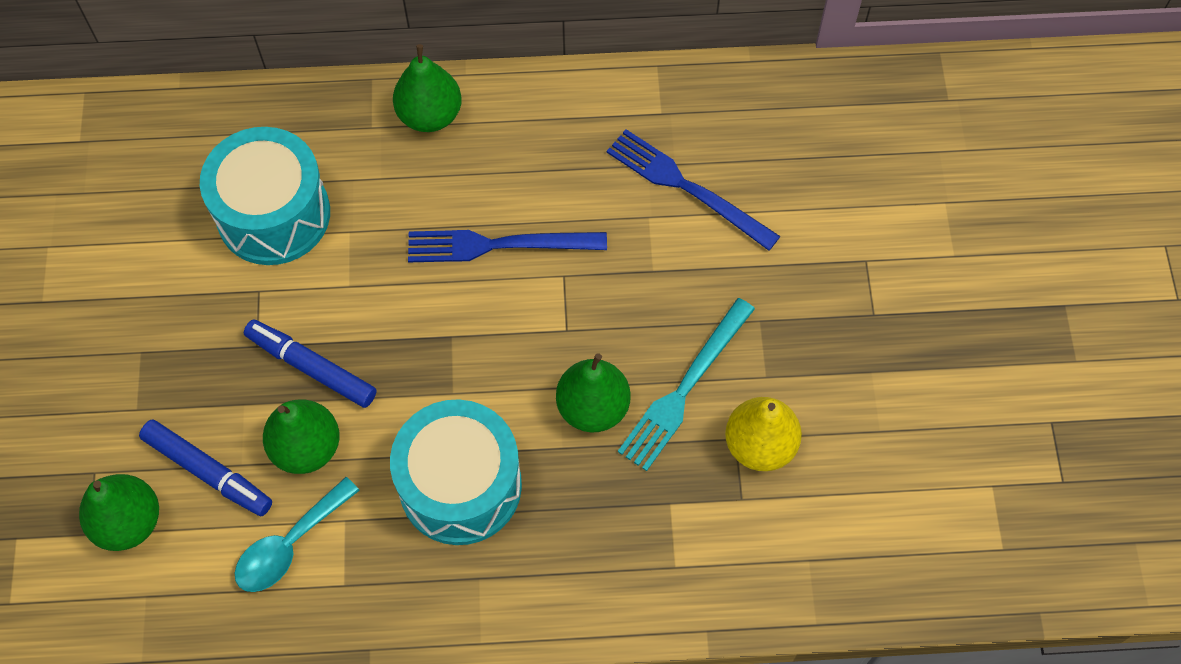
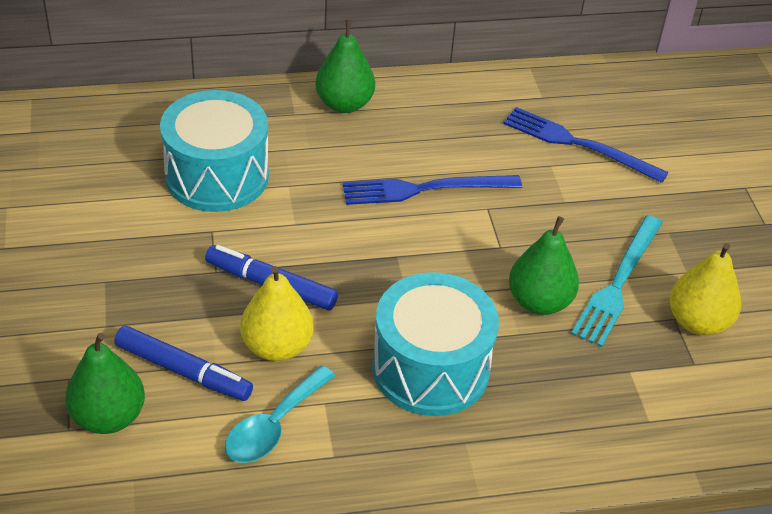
camera: 10 degrees left, 20 degrees down
(306, 448) = (277, 346): green pear -> yellow pear

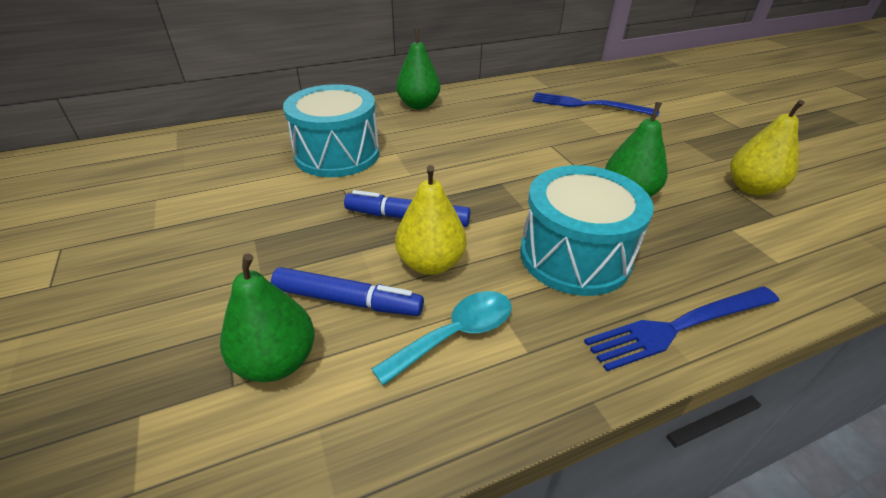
camera: 10 degrees left, 5 degrees down
(274, 426) = (455, 334): turquoise spoon -> turquoise spoon turned 150 degrees counterclockwise
(426, 189) = (500, 141): blue fork -> blue fork (680, 326)
(618, 282) = (675, 173): turquoise fork -> none

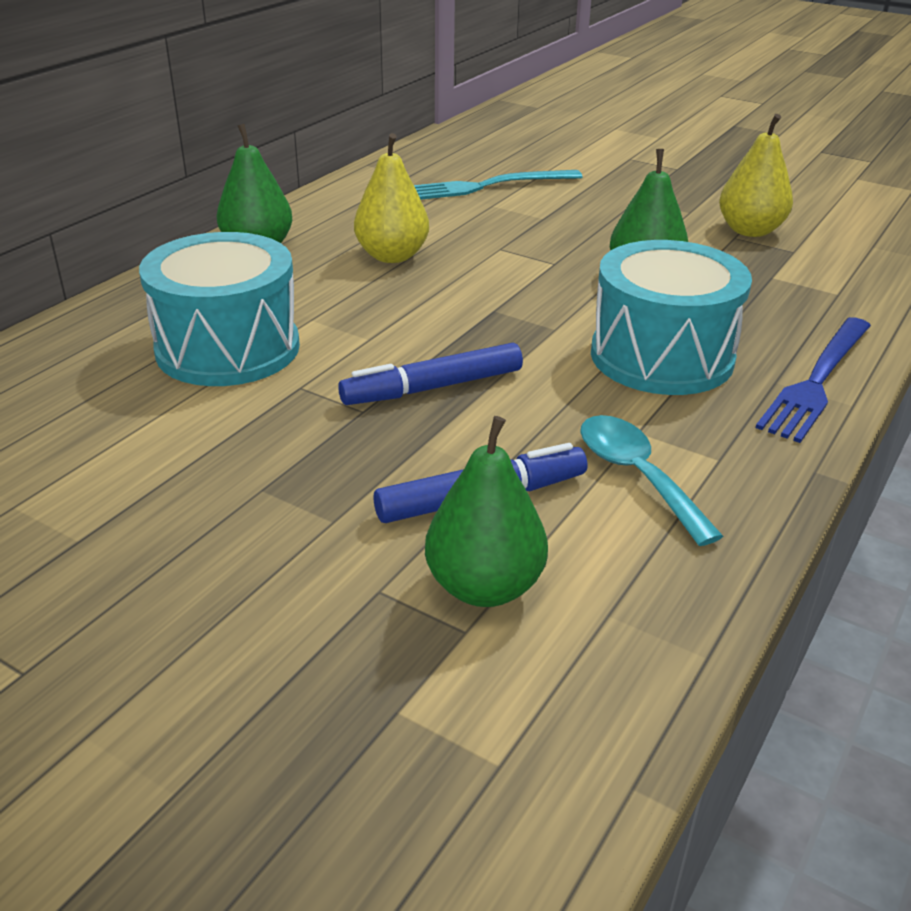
camera: 35 degrees left, 5 degrees down
(431, 263) = (524, 423): yellow pear -> yellow pear (392, 256)
(455, 334) = (636, 475): turquoise spoon -> turquoise spoon turned 45 degrees counterclockwise
(589, 105) = (488, 186): blue fork -> turquoise fork

